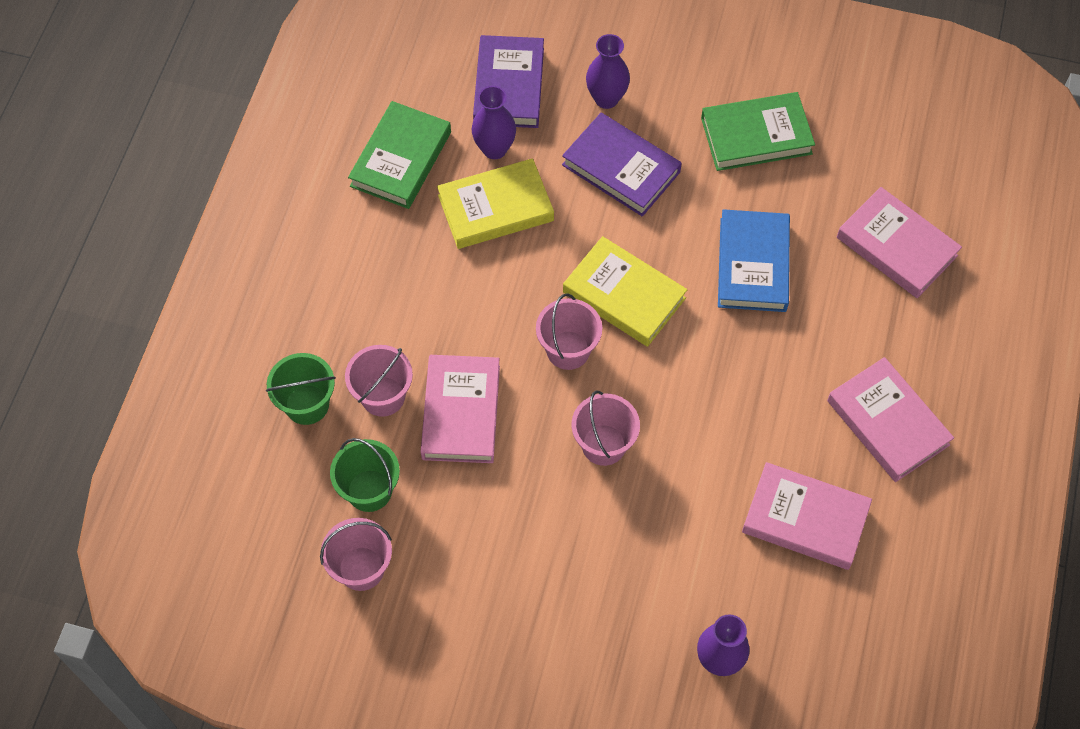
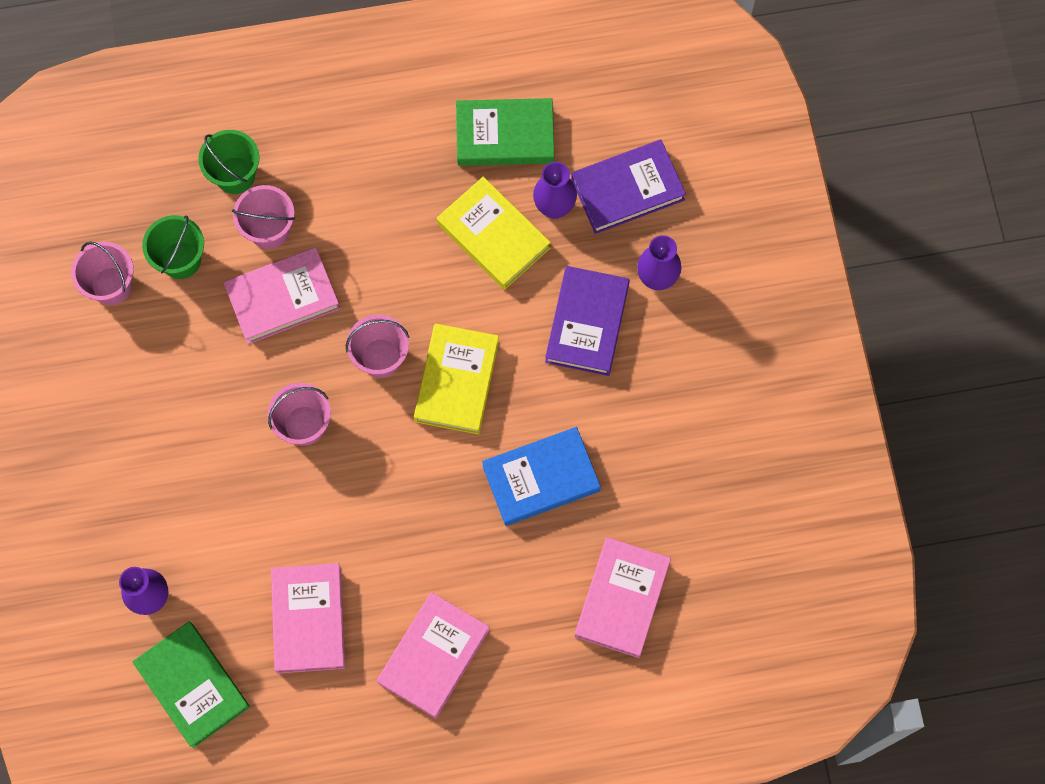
camera: 65 degrees right, 10 degrees up
(756, 136) = (682, 427): green book -> green book (192, 685)

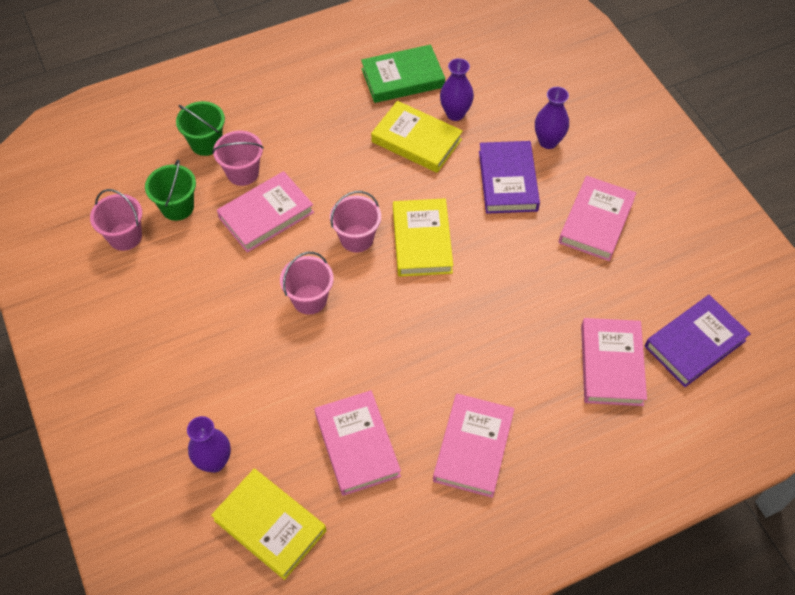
camera: 15 degrees left, 15 degrees down
(192, 685) = (270, 525): green book -> yellow book
(541, 478) = (512, 293): blue book -> none
(627, 189) = (504, 92): purple book -> purple book (695, 343)
(674, 408) = (596, 221): none -> pink book

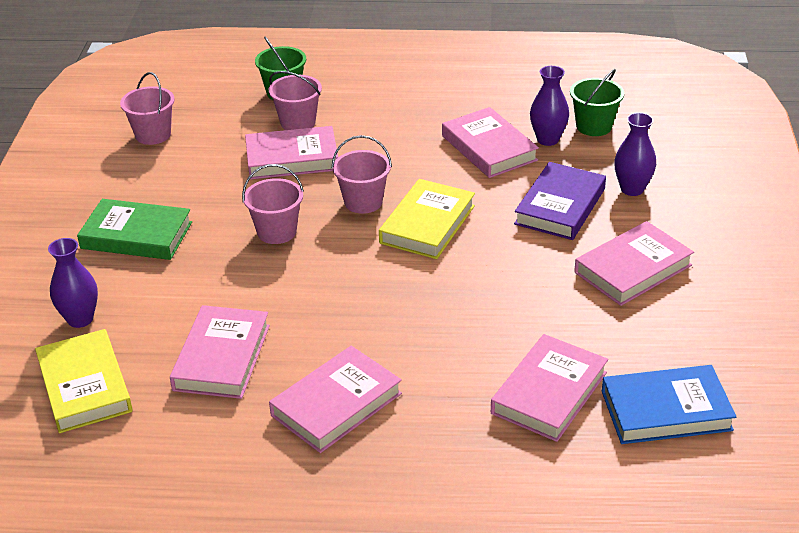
camera: 30 degrees right, 20 degrees down
(177, 207) = (217, 128): green bucket -> green bucket (594, 126)
(402, 78) = (516, 98): green book -> green book (136, 235)
(416, 140) = (489, 148): yellow book -> pink book
(695, 343) = (666, 410): purple book -> blue book

